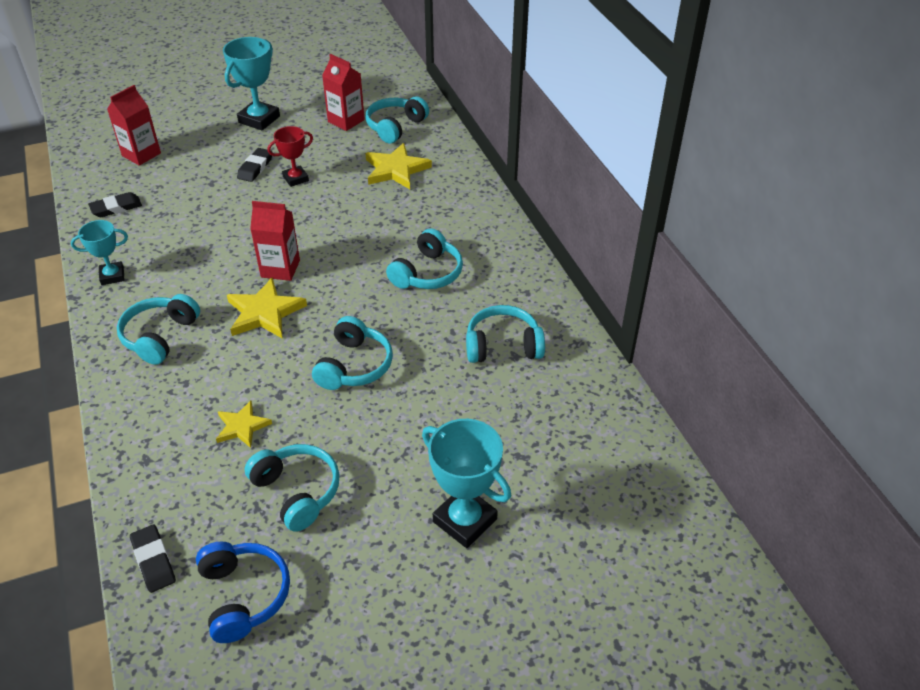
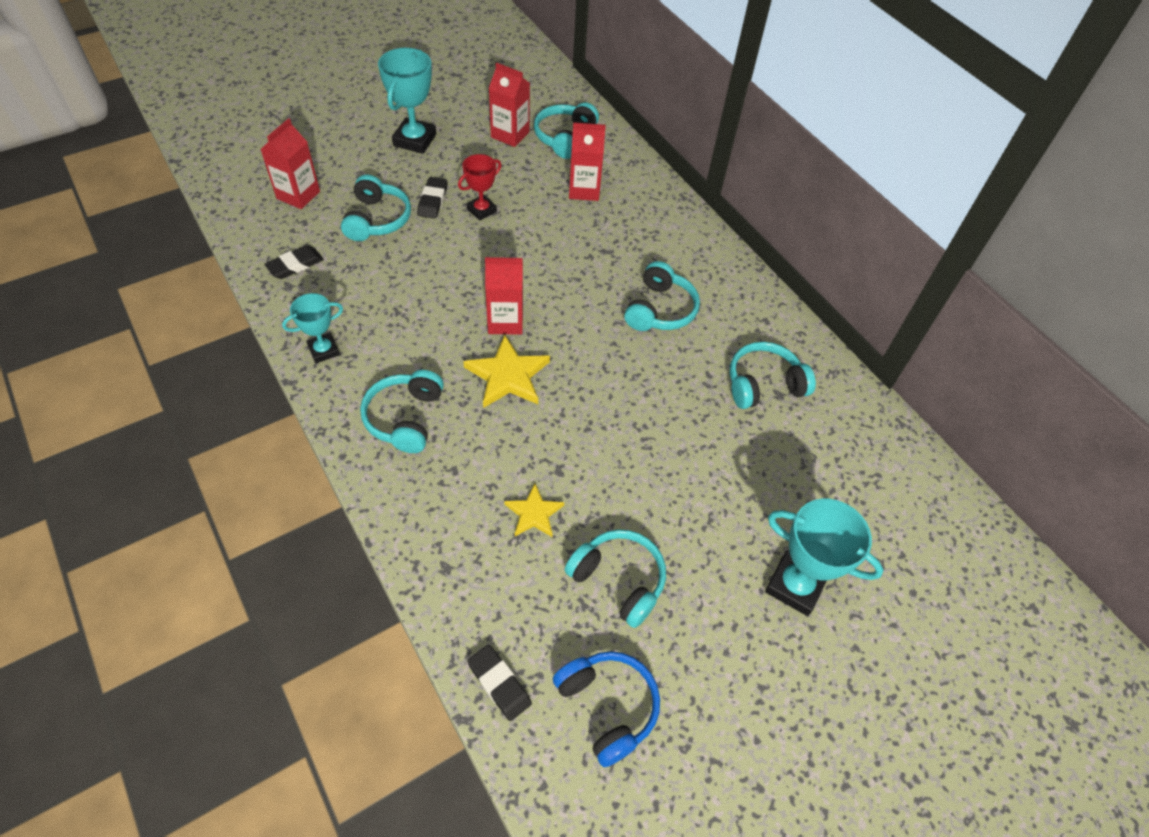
camera: 15 degrees left, 10 degrees up
(354, 366) = (624, 426): turquoise headphones -> turquoise headphones (377, 219)
(396, 170) = (584, 190): yellow star -> red carton

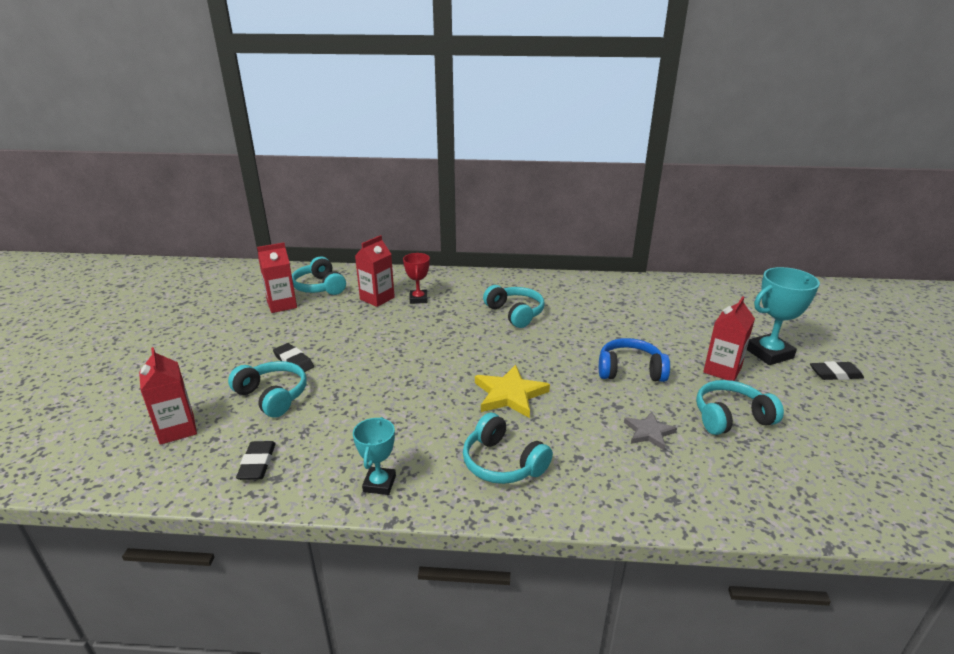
camera: 50 degrees left, 25 degrees down
(415, 140) = (218, 345): turquoise trophy -> none
(481, 210) = (336, 344): red trophy -> red trophy (418, 299)
(499, 684) = (800, 512): black eraser -> black eraser (835, 374)
(505, 321) = (456, 375): red carton -> red carton (722, 370)
(534, 513) = (649, 432): yellow star -> grey star
(607, 706) = (838, 465): blue headphones -> blue headphones (630, 370)
(763, 384) = (609, 304): turquoise headphones -> none

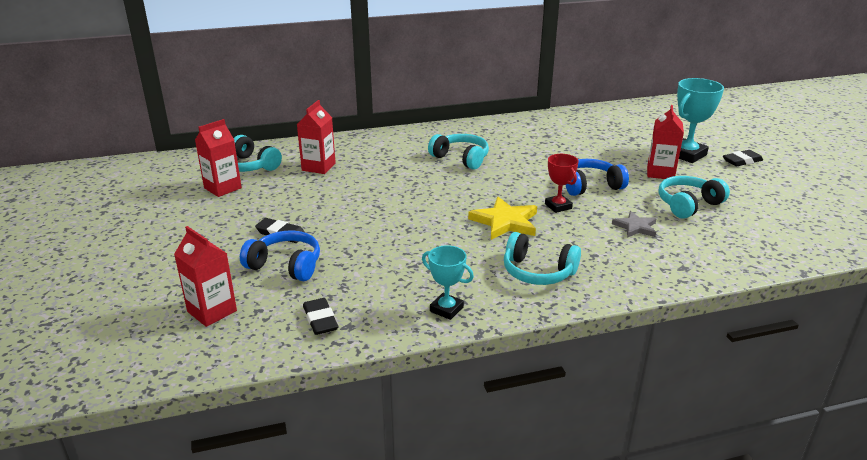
camera: 20 degrees left, 0 degrees up
(273, 396) = (286, 265): turquoise headphones -> blue headphones
(379, 484) = (446, 309): turquoise trophy -> turquoise trophy turned 45 degrees counterclockwise
(418, 299) = (360, 161): red trophy -> red trophy (558, 206)

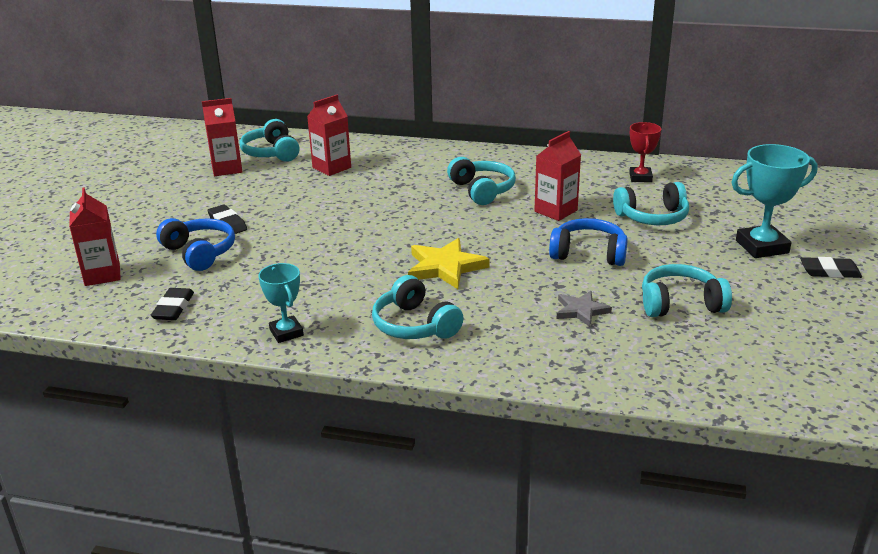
camera: 30 degrees right, 0 degrees up
(558, 206) = (522, 266): red trophy -> red trophy (640, 177)
(599, 151) = (652, 217): none -> turquoise headphones
(660, 173) = (696, 259): red carton -> red carton (556, 211)

